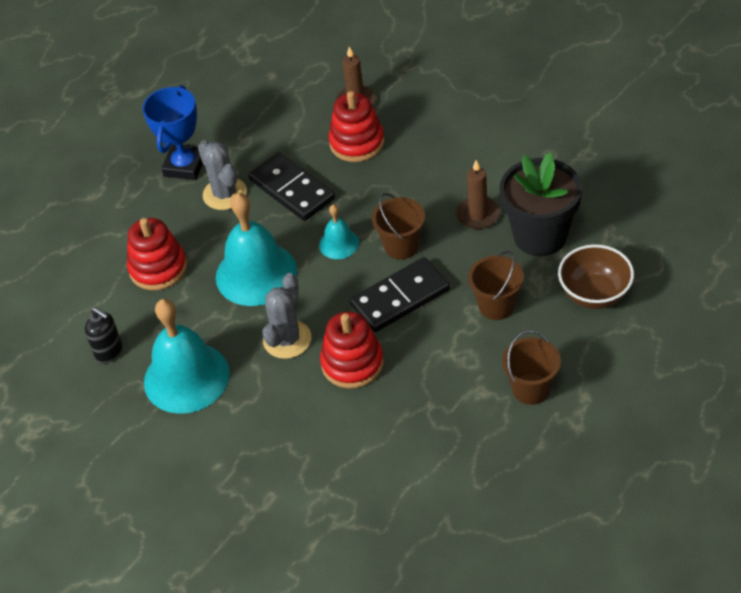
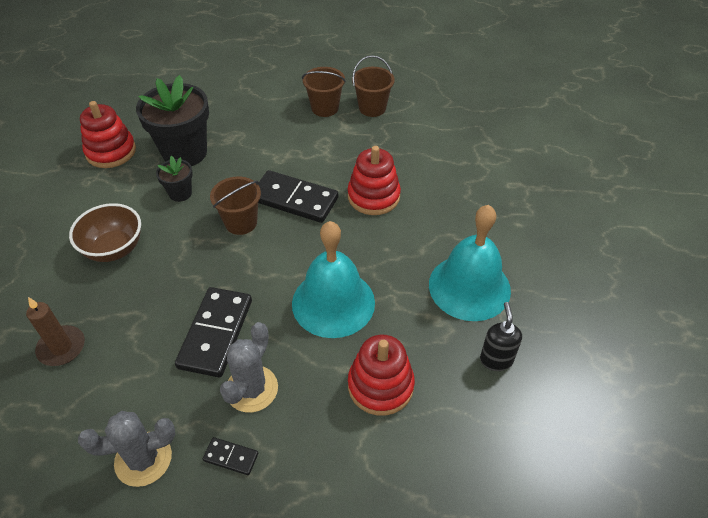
camera: 130 degrees left, 0 degrees up
(185, 166) = (231, 457): blue trophy -> black domino
(287, 339) = (383, 244): grey cactus -> grey cactus (143, 459)
(339, 243) = (262, 263): turquoise bell -> none
(357, 142) = (125, 315): red stacking toy -> red stacking toy (111, 152)
(478, 215) = (180, 193): brown candle -> black flower pot
(496, 306) = (267, 148): brown bucket -> brown bucket (372, 108)
(594, 294) = (225, 110): brown bowl -> brown bowl (114, 249)

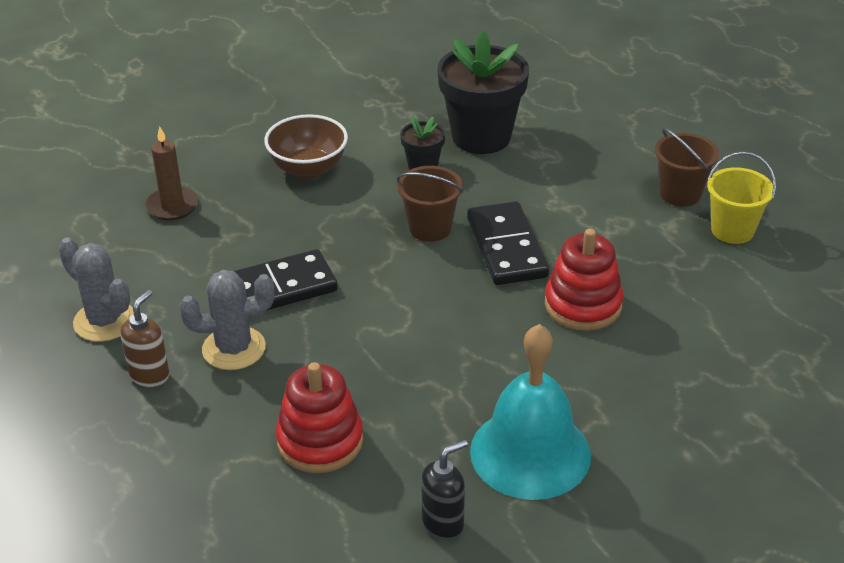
camera: 55 degrees right, 10 degrees down
(111, 152) = (425, 92): red stacking toy -> none
(231, 457) = (150, 375): black domino -> brown soap dispenser
(333, 302) = (393, 351): turquoise bell -> none
(372, 108) = (732, 230): brown bucket -> yellow bucket

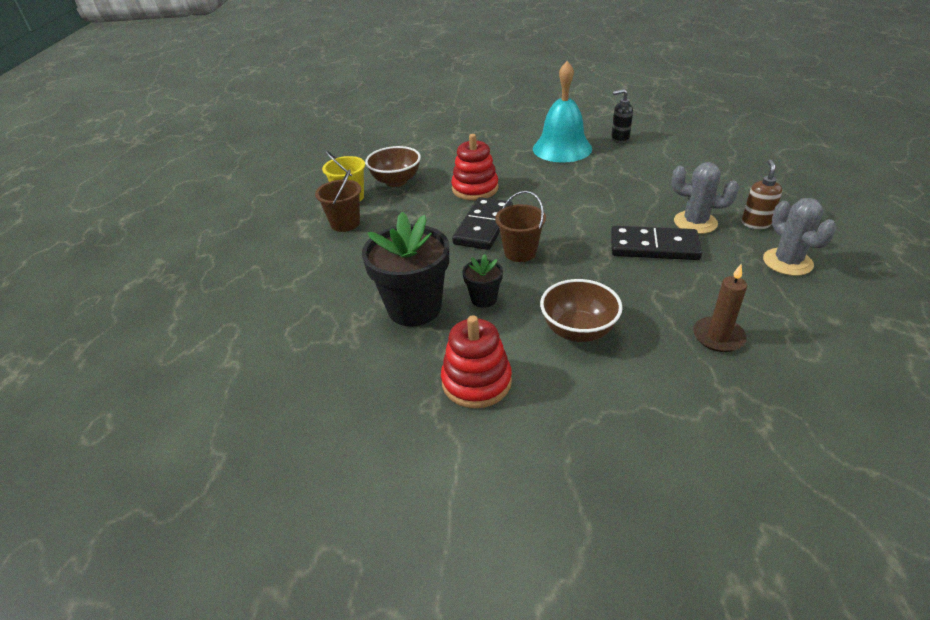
camera: 145 degrees left, 0 degrees up
(150, 375) = (755, 224): brown soap dispenser -> brown soap dispenser turned 135 degrees clockwise
(320, 441) = (661, 174): red stacking toy -> red stacking toy (476, 382)
(711, 279) = (396, 181): none -> brown bowl

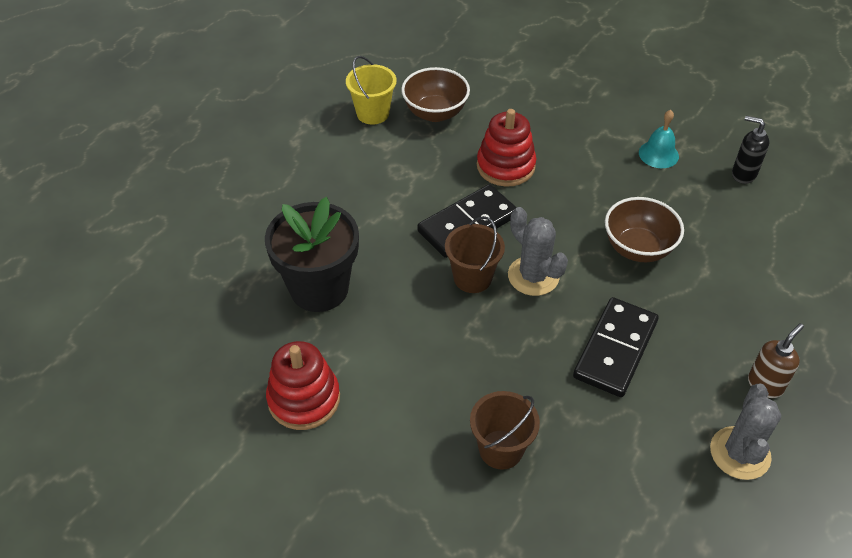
camera: 30 degrees right, 10 degrees up
(345, 223) = (341, 147): brown bucket -> brown bucket (501, 449)
(483, 299) = (388, 314): black flower pot -> none
(562, 148) = (658, 154): turquoise bell -> turquoise bell, size x0.50
(578, 331) = (438, 402): brown bowl -> brown bowl (638, 248)
(654, 247) = (615, 349): black domino -> black domino turned 75 degrees clockwise
(695, 222) = (696, 344): grey cactus -> grey cactus (533, 276)
(718, 336) = (562, 490): brown candle -> none

